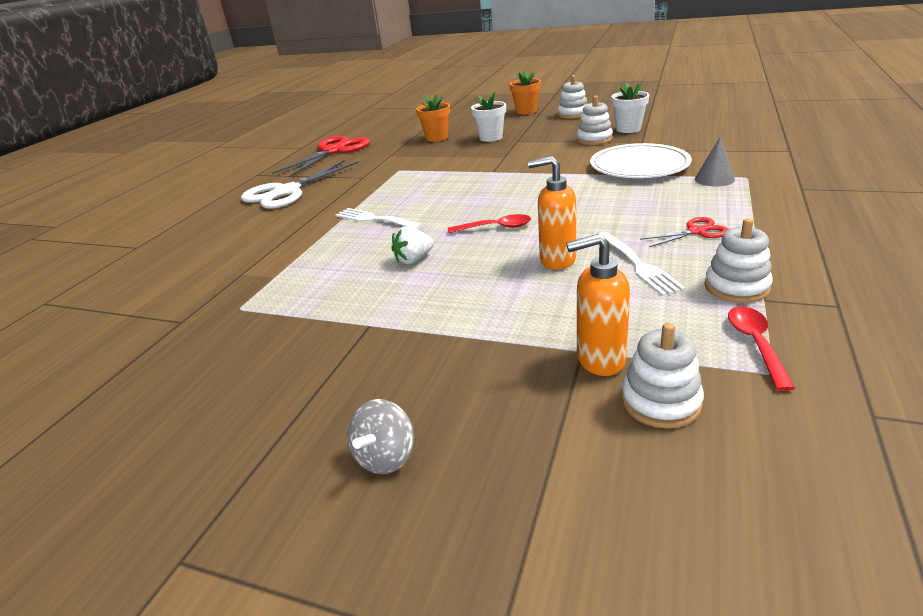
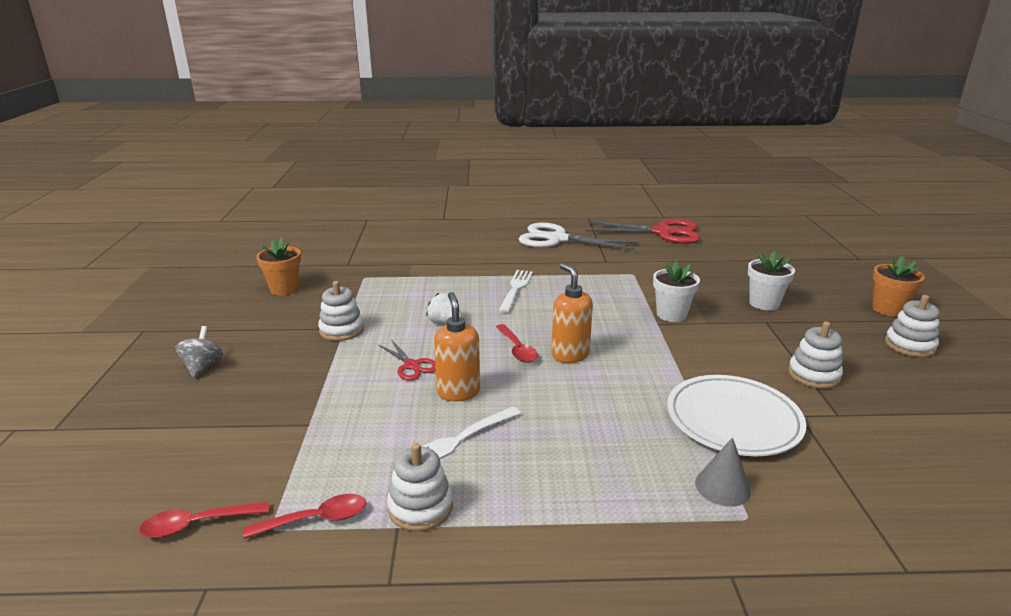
camera: 65 degrees right, 5 degrees down
(386, 457) = (203, 367): grey spinning top -> grey spinning top turned 90 degrees clockwise
(436, 138) = (739, 273): orange flower pot -> orange flower pot (284, 289)
(599, 360) = (296, 434): orange soap dispenser -> orange soap dispenser (570, 355)
(628, 129) = (882, 398): white flower pot -> white flower pot (671, 315)
(660, 401) = (240, 468): white stacking toy -> white stacking toy (341, 330)
(696, 232) = (546, 476): red scissors -> red scissors (412, 365)
(768, 430) = (197, 524): none -> red spoon

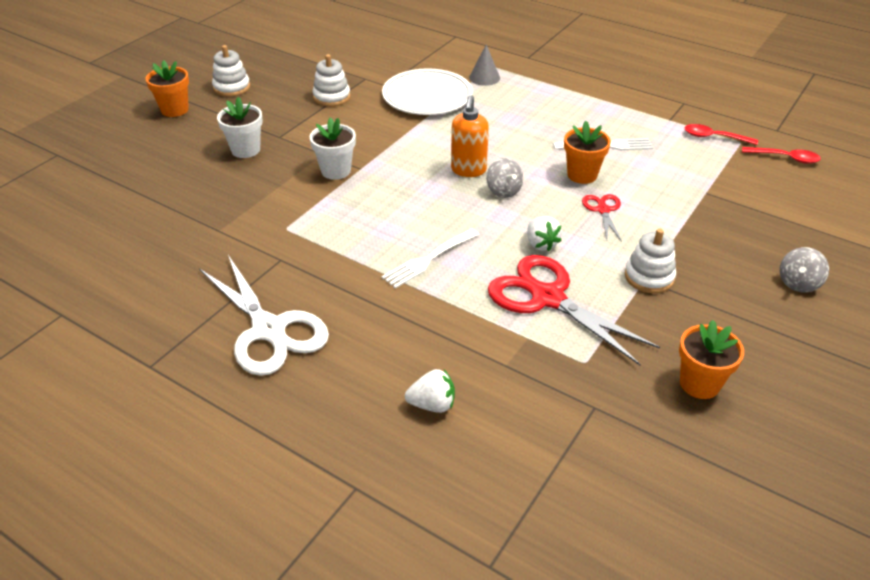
camera: 145 degrees left, 15 degrees up
(420, 507) = (652, 123): white stacking toy -> none
(437, 243) = (432, 404): none -> white strawberry
(458, 392) = (582, 175): orange soap dispenser -> orange flower pot
(517, 349) = (503, 191): red spoon -> grey spinning top
(663, 232) = (131, 279): red scissors -> red scissors (548, 298)

